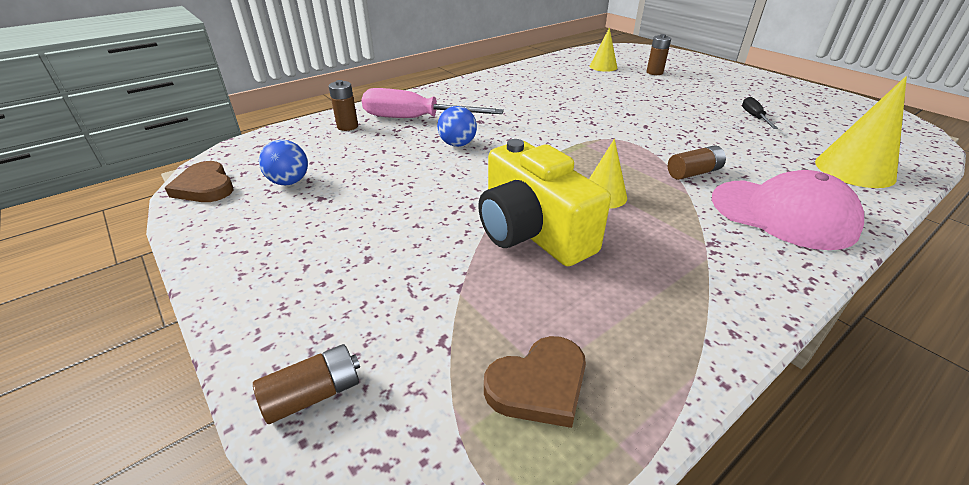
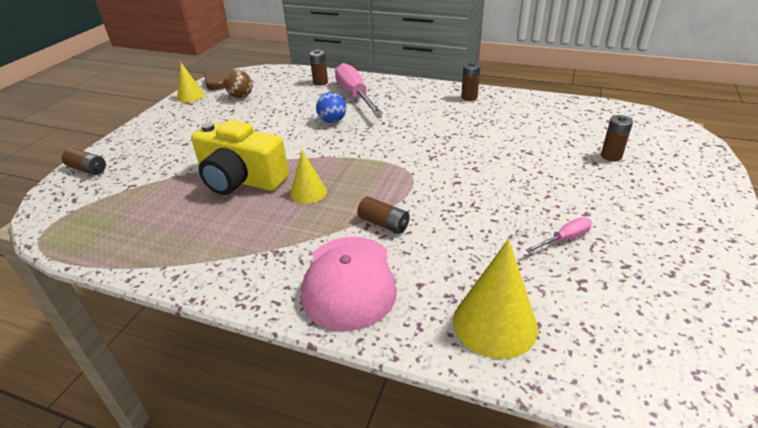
camera: 60 degrees right, 0 degrees up
(289, 182) = (241, 96): blue ball -> brown ball
(501, 80) = (469, 97): none -> brown battery
(532, 232) = (241, 180): yellow camera -> yellow camera turned 90 degrees counterclockwise
(539, 385) = (109, 220): brown heart -> none
(603, 67) = (579, 127): yellow cone -> yellow cone (190, 96)
(754, 117) = (564, 239): black screwdriver -> pink screwdriver

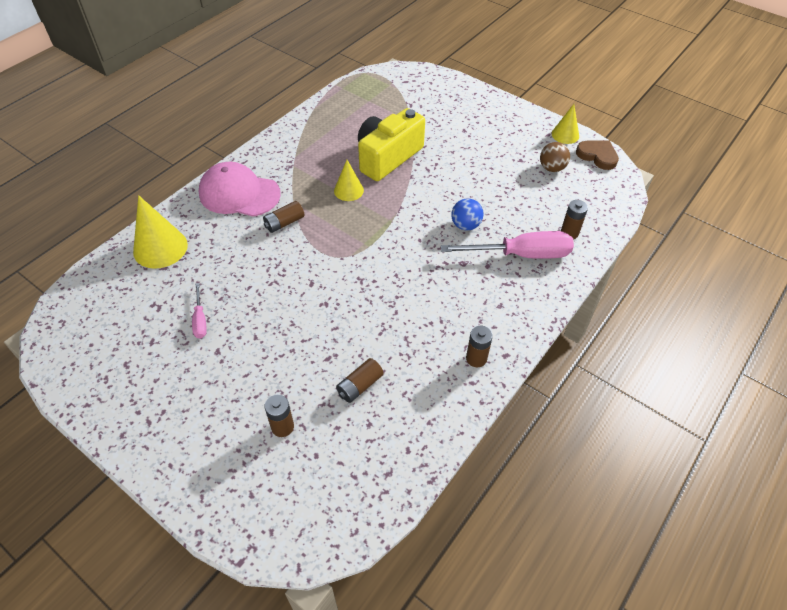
camera: 105 degrees right, 15 degrees up
(88, 169) = (445, 84): brown battery -> brown battery (359, 386)

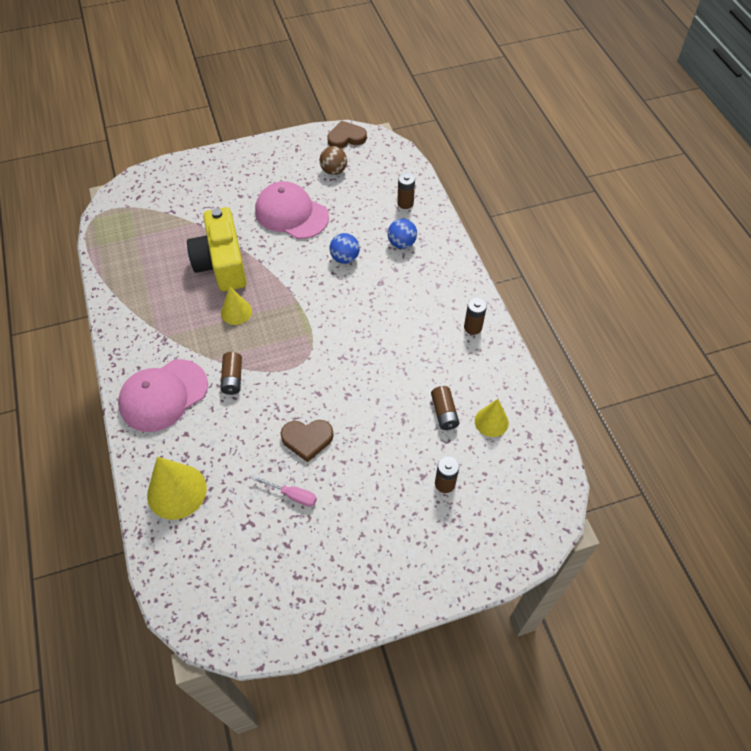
camera: 55 degrees left, 5 degrees up
(260, 300) = (307, 439): none -> brown heart
(477, 168) = (291, 214): none -> pink cap
(521, 254) = (401, 243): pink screwdriver -> blue ball
(565, 135) = (307, 140): yellow cone -> yellow cone (491, 421)

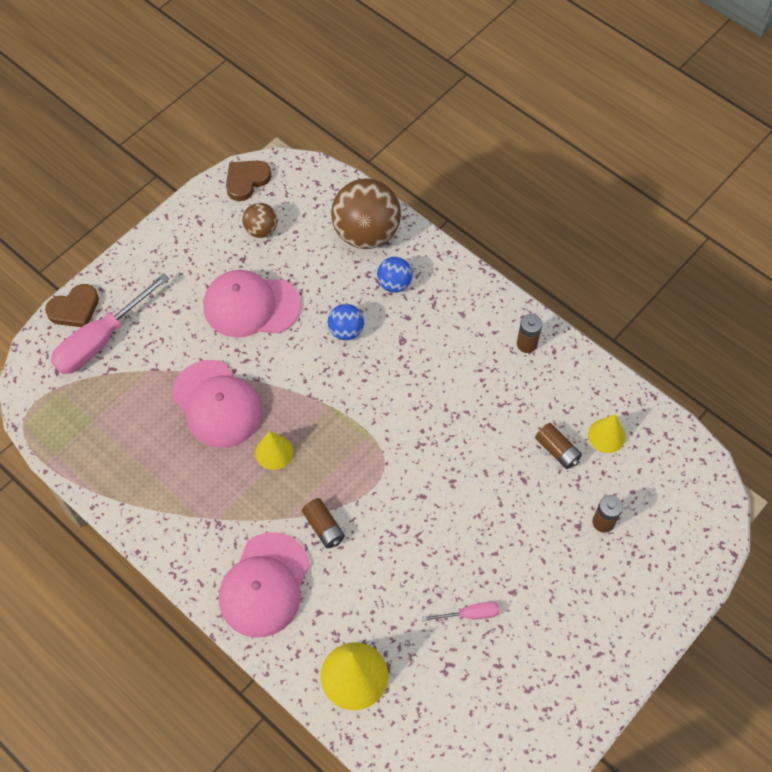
camera: 30 degrees left, 5 degrees up
(179, 191) = (101, 340): none -> pink screwdriver
(222, 263) = (217, 404): yellow camera -> pink cap
(307, 439) = (445, 550): brown heart -> brown heart (74, 309)
(405, 203) = (366, 233): brown battery -> brown ball

